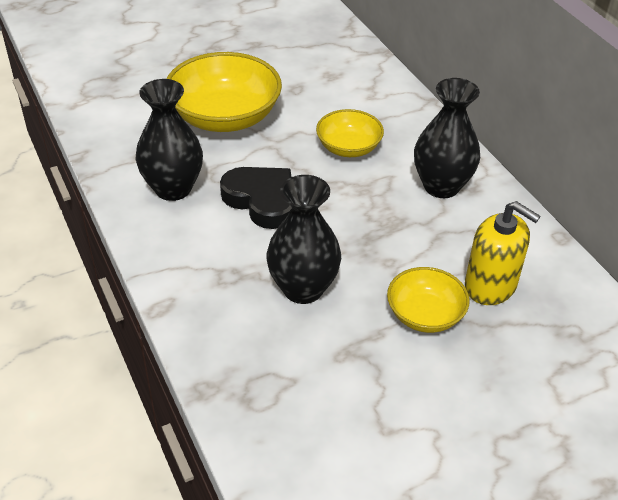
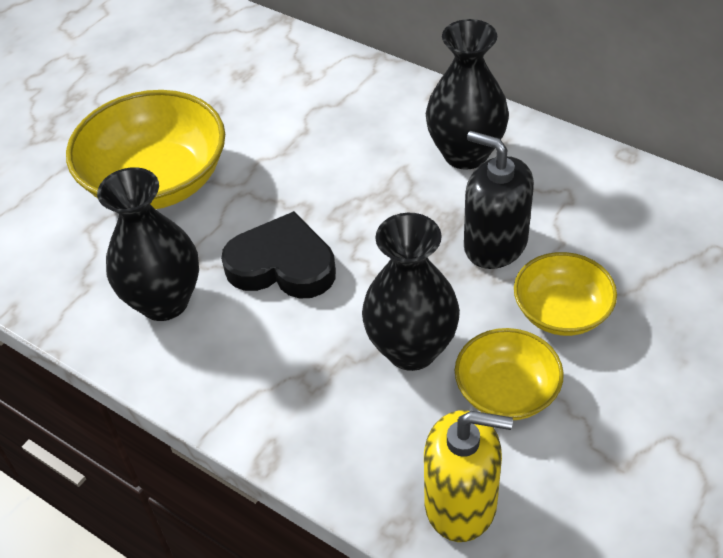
camera: 25 degrees left, 5 degrees up
(348, 148) = (331, 154): yellow bowl -> yellow bowl (506, 392)
(414, 251) = (495, 244): none -> black soap dispenser
(490, 286) = (601, 244): yellow soap dispenser -> yellow soap dispenser (461, 503)

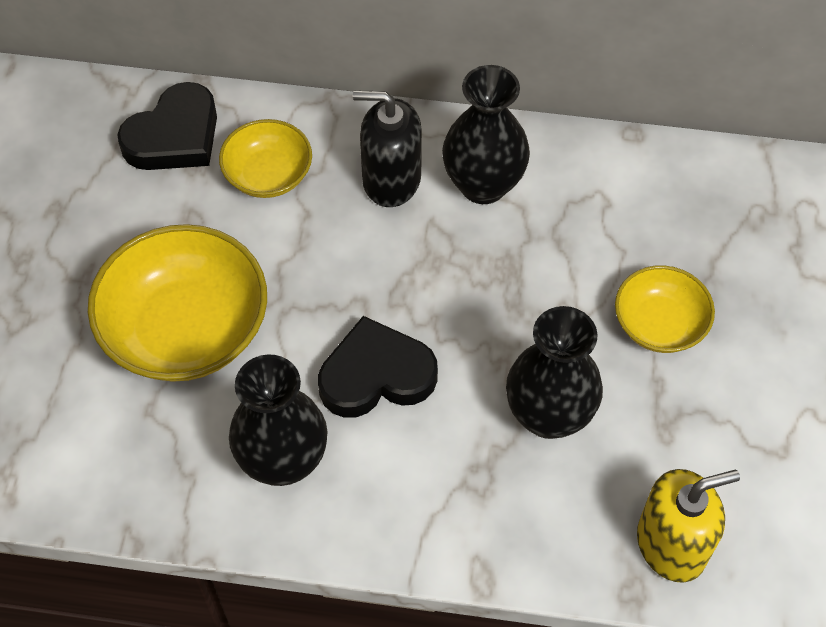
camera: 30 degrees left, 10 degrees up
(240, 50) = (174, 136): none -> black heart
(495, 244) = (564, 275): black soap dispenser -> black soap dispenser (391, 179)
(506, 392) = (653, 423): yellow bowl -> yellow bowl (268, 175)

